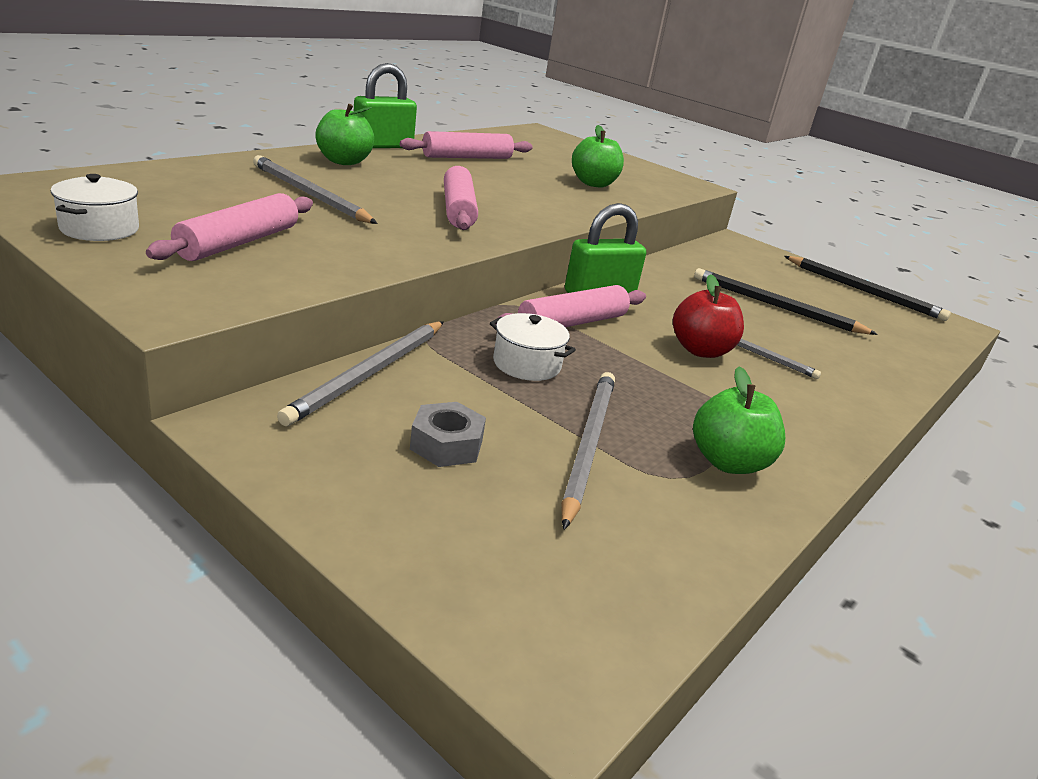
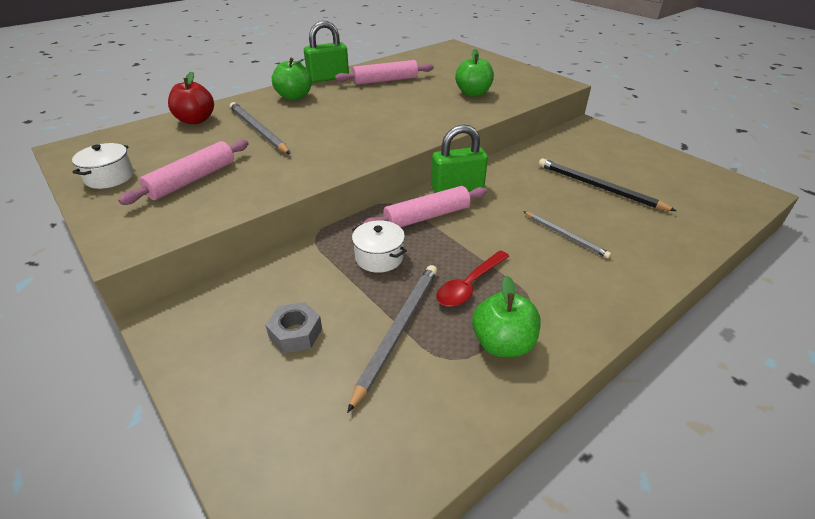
camera: 15 degrees right, 10 degrees up
(369, 374) = (265, 272): grey pencil -> none
(458, 210) = (358, 132): pink rolling pin -> none
(660, 400) = (469, 285): none -> red spoon
(700, 350) = (519, 236): red apple -> red apple (196, 120)
(864, 291) = (683, 165): black pencil -> none

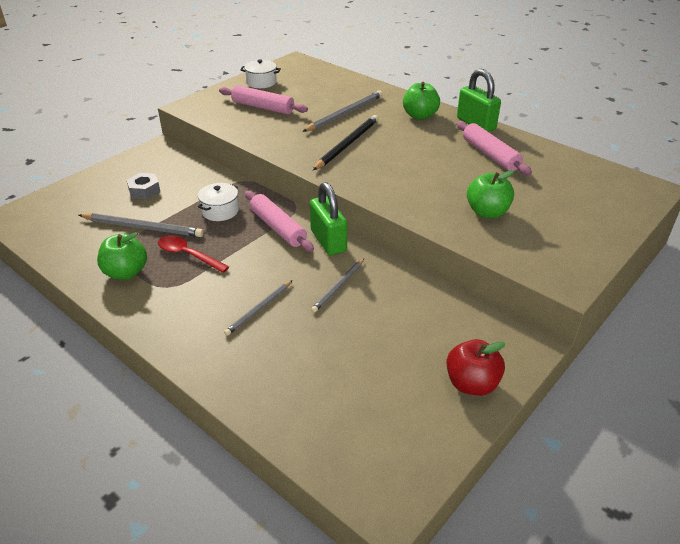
camera: 80 degrees right, 0 degrees up
(196, 120) = (353, 87): red apple -> red apple (471, 384)
(529, 189) = (338, 287): none -> grey pencil
(598, 187) = (358, 340): black pencil -> black pencil (347, 144)

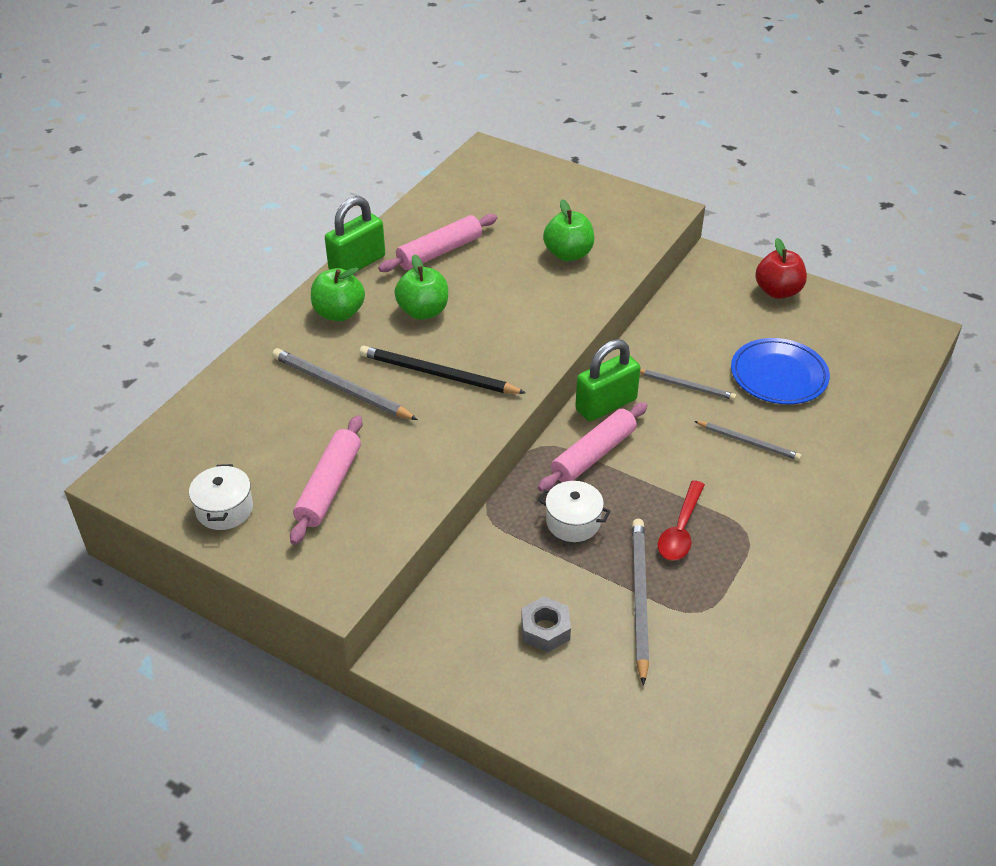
camera: 100 degrees left, 5 degrees up
(126, 272) = (739, 583): green apple -> green apple (423, 311)
(337, 350) = (778, 375): none -> blue plate

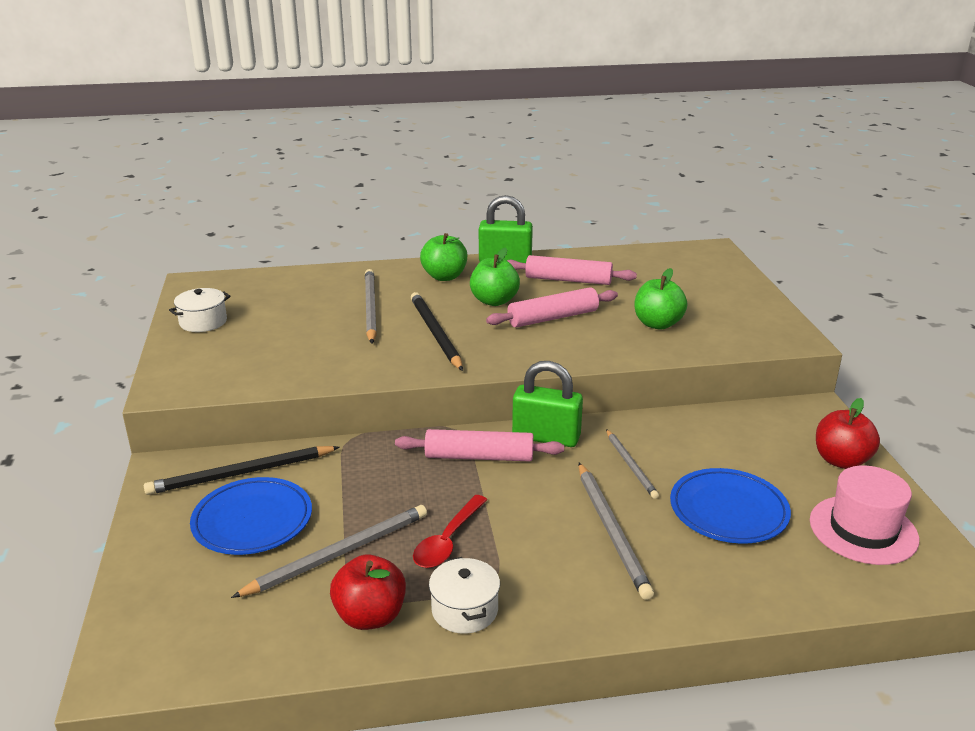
camera: 50 degrees right, 15 degrees down
(329, 486) = (266, 345): pink rolling pin -> pink rolling pin (553, 318)
(467, 607) = (241, 473): none -> black pencil
(545, 630) = (252, 520): grey nut -> blue plate
(573, 522) = (389, 481): white pot -> white pot (465, 610)
(680, 530) = (448, 541): red spoon -> red spoon turned 45 degrees counterclockwise
(727, 616) = (370, 616): none -> red apple
(748, 442) = (611, 531): grey pencil -> grey pencil, size x1.60
(851, 334) = (863, 530): none -> pink hat

